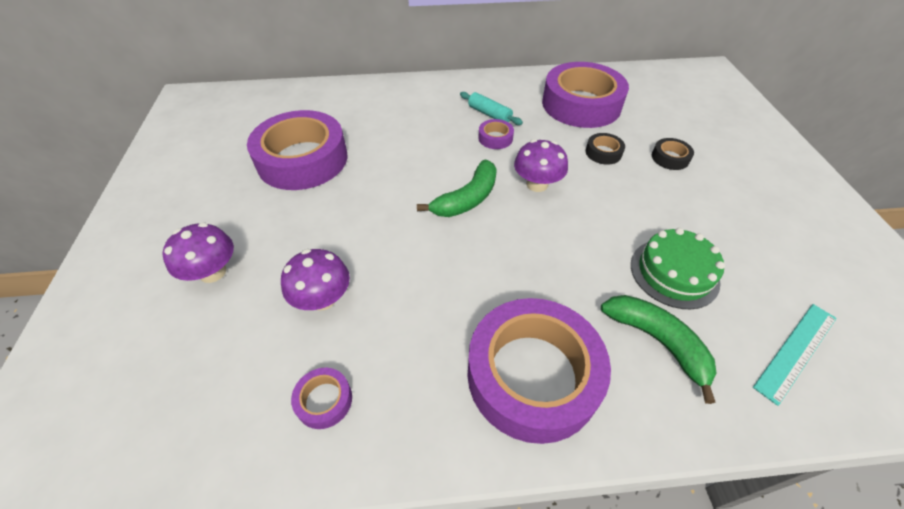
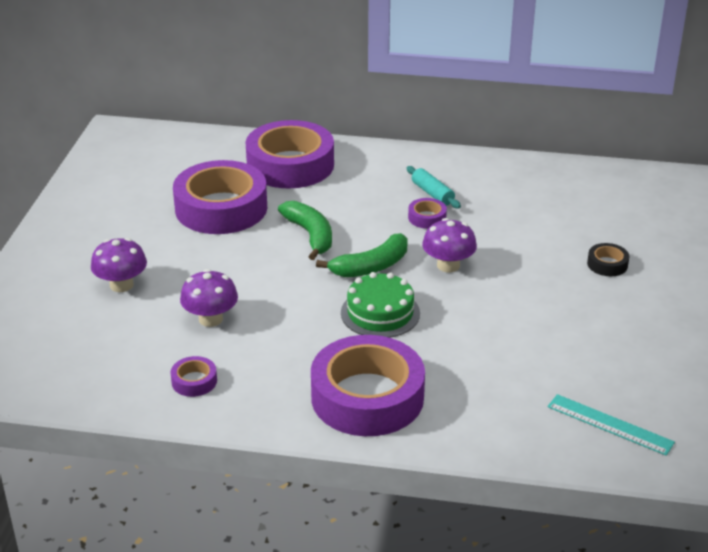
camera: 15 degrees right, 15 degrees down
(581, 104) = (542, 198): purple tape -> purple tape (290, 165)
(603, 152) = (536, 248): black tape -> none
(657, 341) = (488, 396): green banana -> green banana (310, 235)
(674, 273) = (539, 355): green cake -> green cake (380, 313)
(795, 351) = (610, 424): turquoise ruler -> turquoise ruler turned 60 degrees clockwise

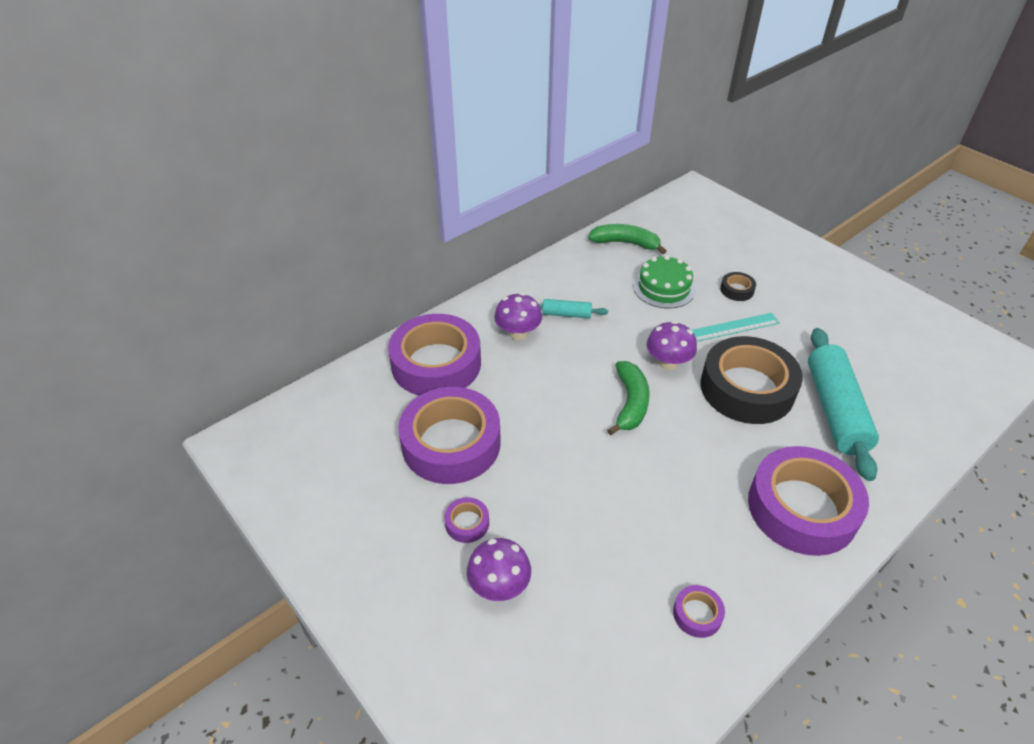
camera: 50 degrees left, 10 degrees up
(210, 319) = (613, 548): purple mushroom -> purple mushroom (518, 333)
(310, 235) = (551, 412): green banana -> green banana (625, 243)
(380, 313) = (697, 435): green cake -> green cake (664, 288)
(427, 218) = (595, 336): purple tape -> purple tape (467, 523)
(475, 318) = (747, 388): none -> black tape
(518, 377) = (835, 410): none -> turquoise rolling pin
(610, 424) = (919, 399): turquoise ruler -> turquoise ruler (733, 327)

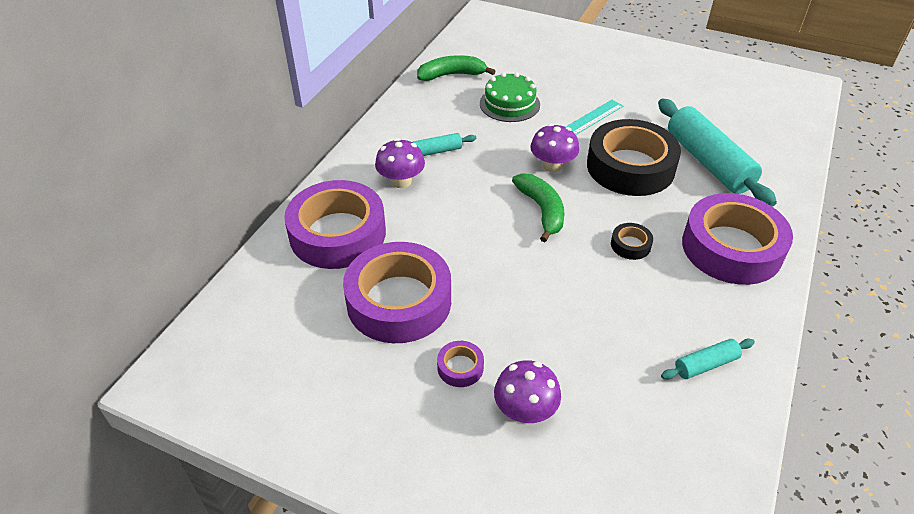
camera: 25 degrees left, 0 degrees up
(697, 614) = (705, 364): purple tape -> turquoise rolling pin
(737, 290) = (572, 89): black tape -> black tape (630, 245)

